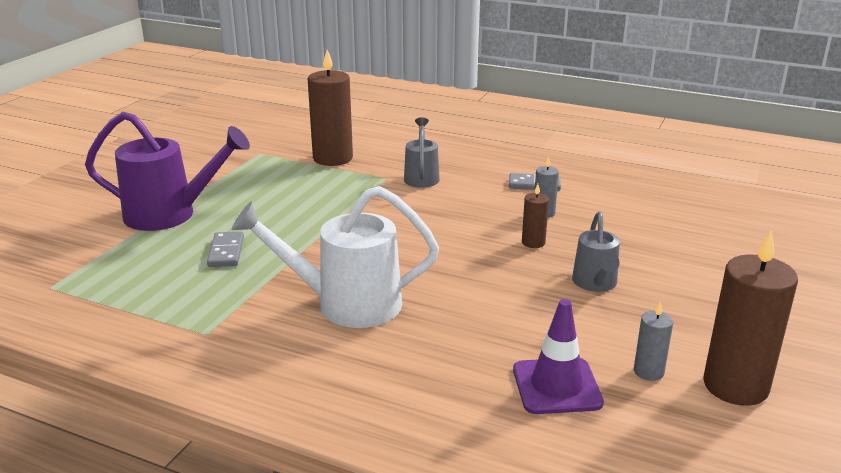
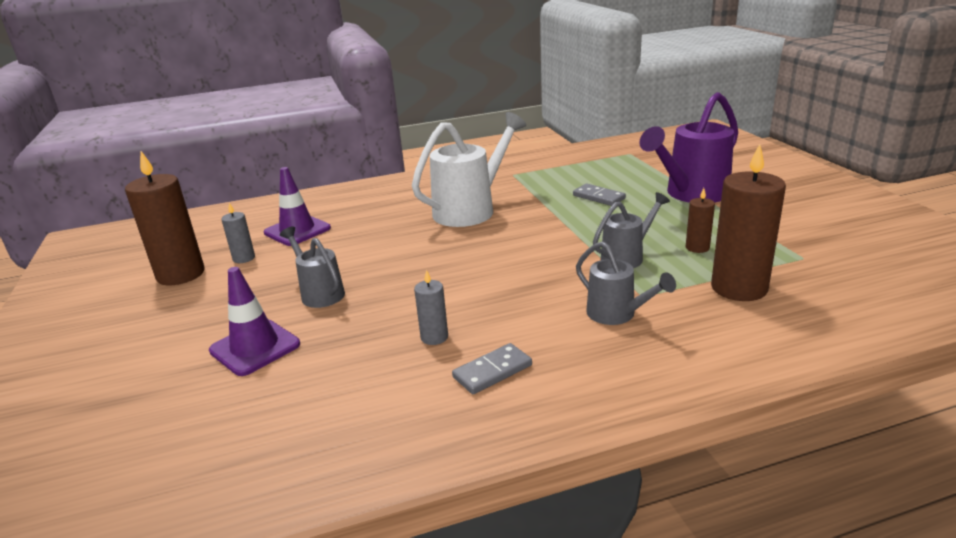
camera: 140 degrees right, 0 degrees up
(339, 199) = (626, 257): none -> grey watering can
(533, 242) = (407, 302): brown candle -> brown candle (697, 247)
(677, 262) = (255, 347): none -> purple traffic cone

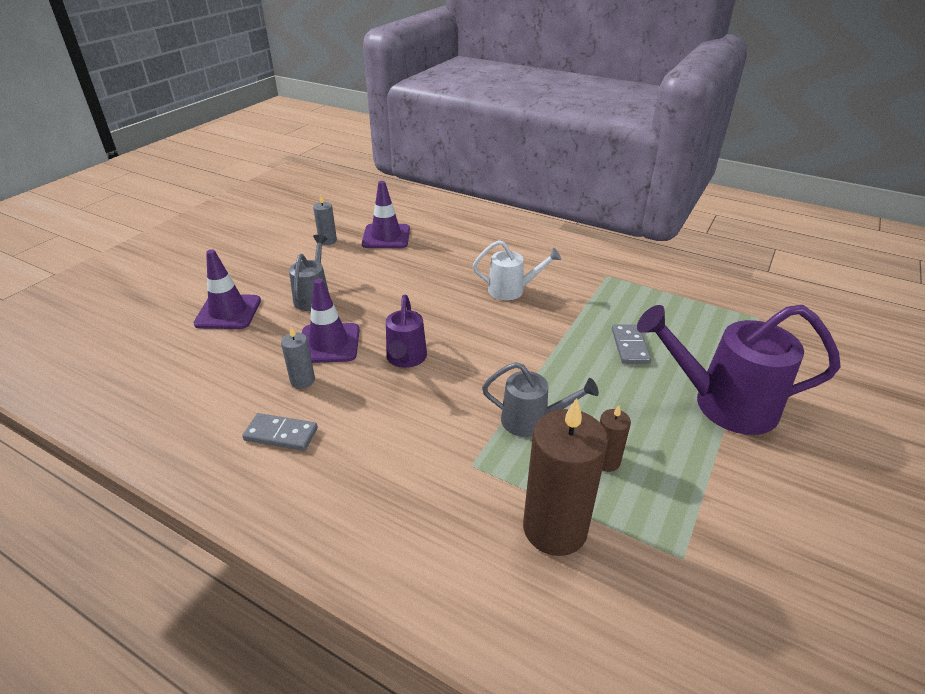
camera: 45 degrees right, 10 degrees up
(181, 274) = (285, 232): brown candle -> none
(403, 307) = (329, 343): none -> purple traffic cone
(471, 210) = (512, 290): white watering can -> white watering can, size x0.57
(483, 279) = (405, 359): none -> purple watering can
(617, 315) = (423, 463): grey watering can -> none

